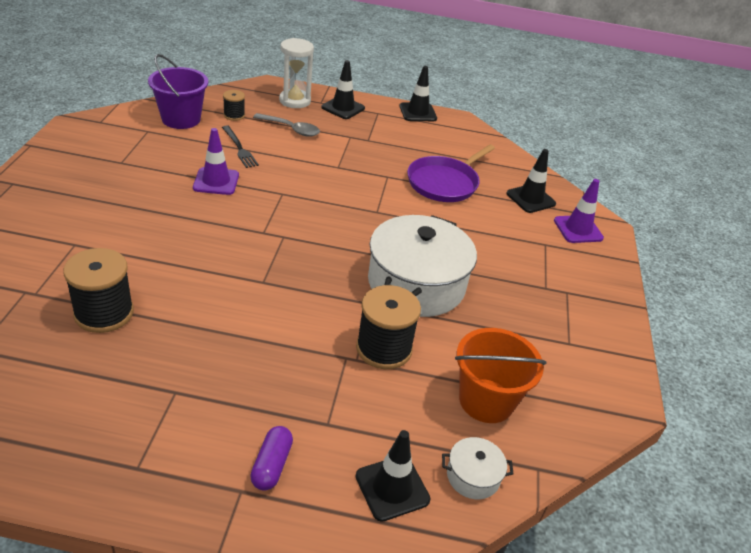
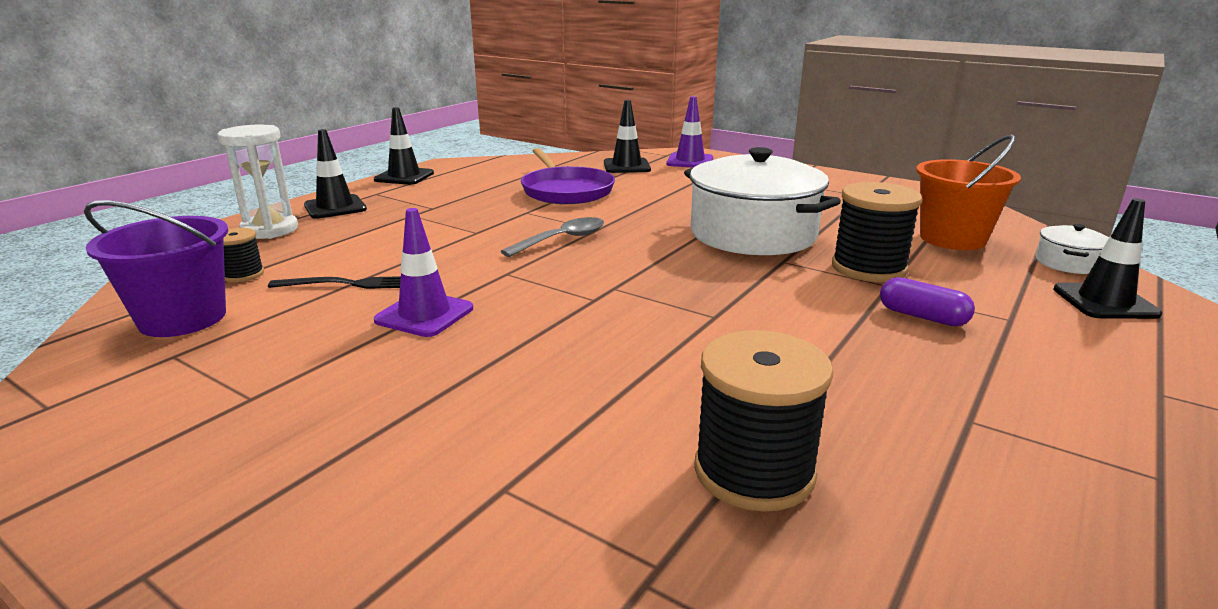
camera: 60 degrees left, 15 degrees down
(271, 465) = (1101, 365): purple capsule -> purple capsule (922, 317)
(291, 129) = (344, 243): grey spoon -> grey spoon (562, 240)

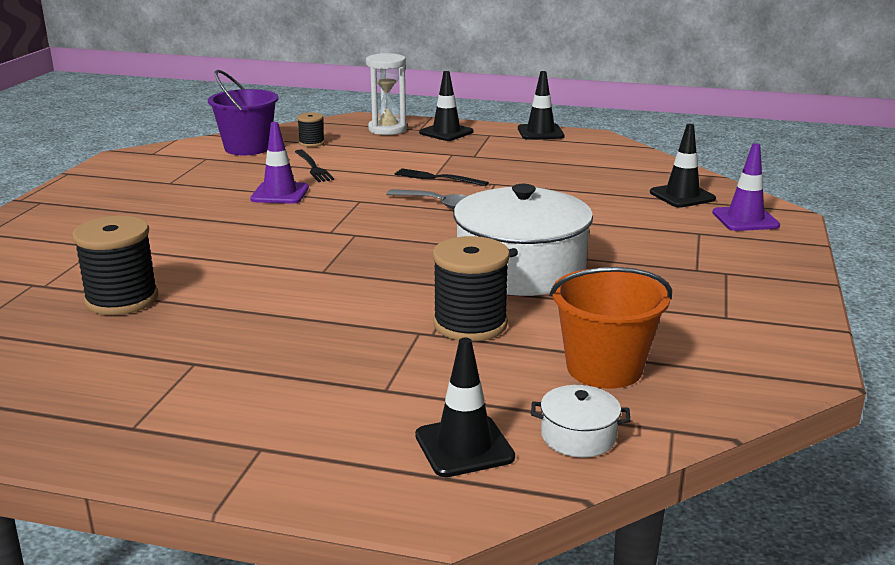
camera: 70 degrees right, 0 degrees up
(479, 230) = (437, 178): none -> black fork
(566, 190) = (568, 186): purple pan -> none
(922, 317) = (366, 348): purple capsule -> none

